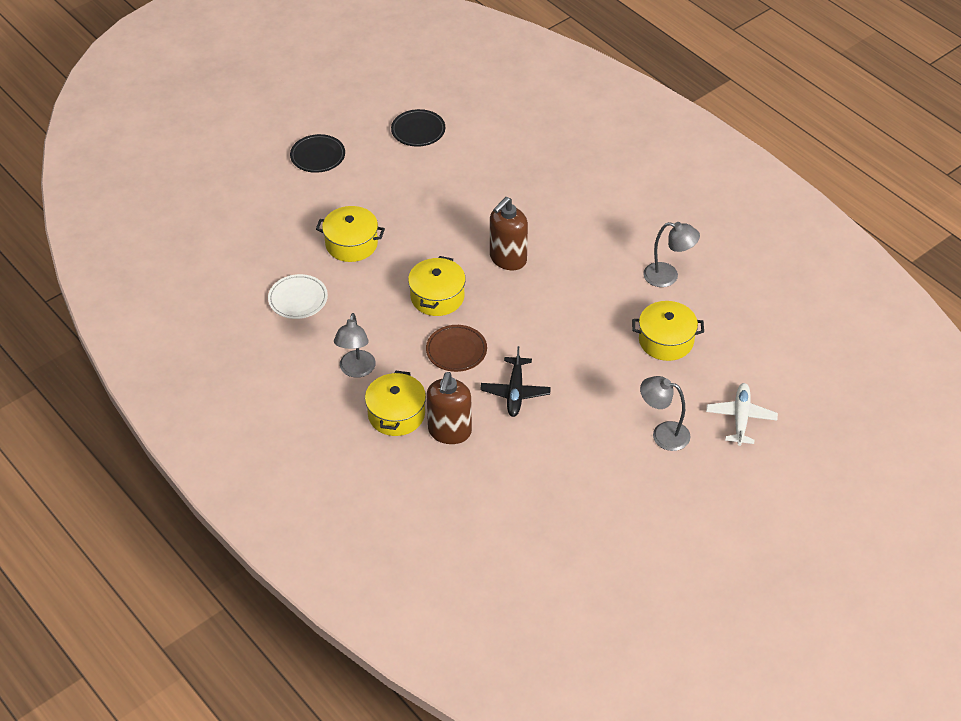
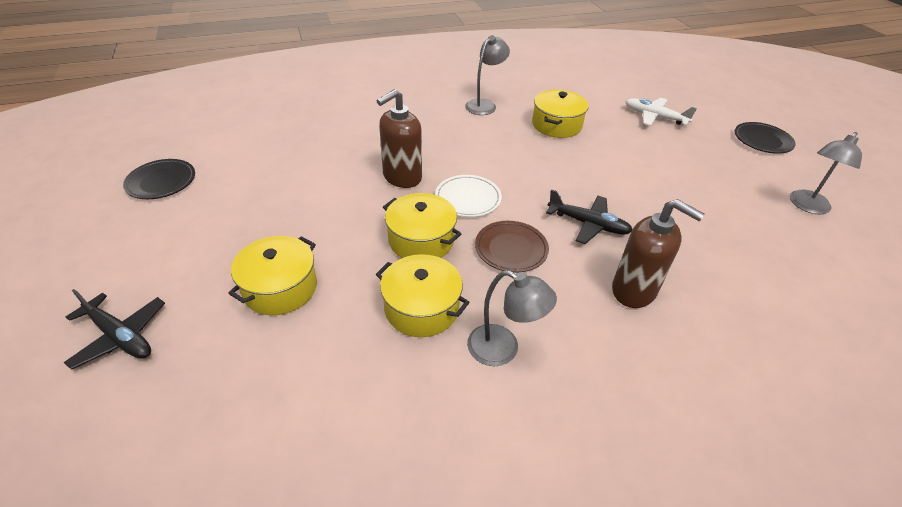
camera: 70 degrees left, 5 degrees down
(280, 194) = (120, 336): none -> black plane
(298, 299) = (335, 377): white plate -> white plate (468, 199)
(318, 156) = (97, 275): black plate -> black plate (762, 141)
(396, 414) = (594, 331): yellow pot -> yellow pot (421, 308)
(508, 259) = (402, 177): brown soap dispenser -> brown soap dispenser turned 75 degrees clockwise
(663, 434) = (665, 155): grey lamp -> grey lamp (807, 206)

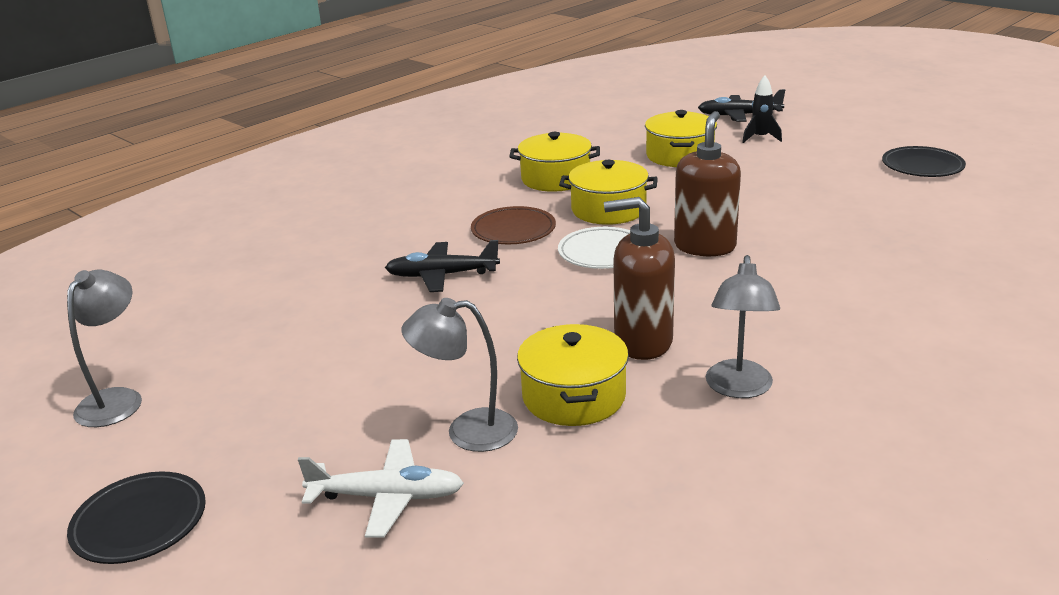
camera: 155 degrees right, 15 degrees down
(179, 279) = (760, 138): none -> black rocket
(503, 350) = (470, 180): grey lamp -> grey lamp (467, 431)
(634, 290) = (371, 240): brown soap dispenser -> brown soap dispenser (642, 342)

